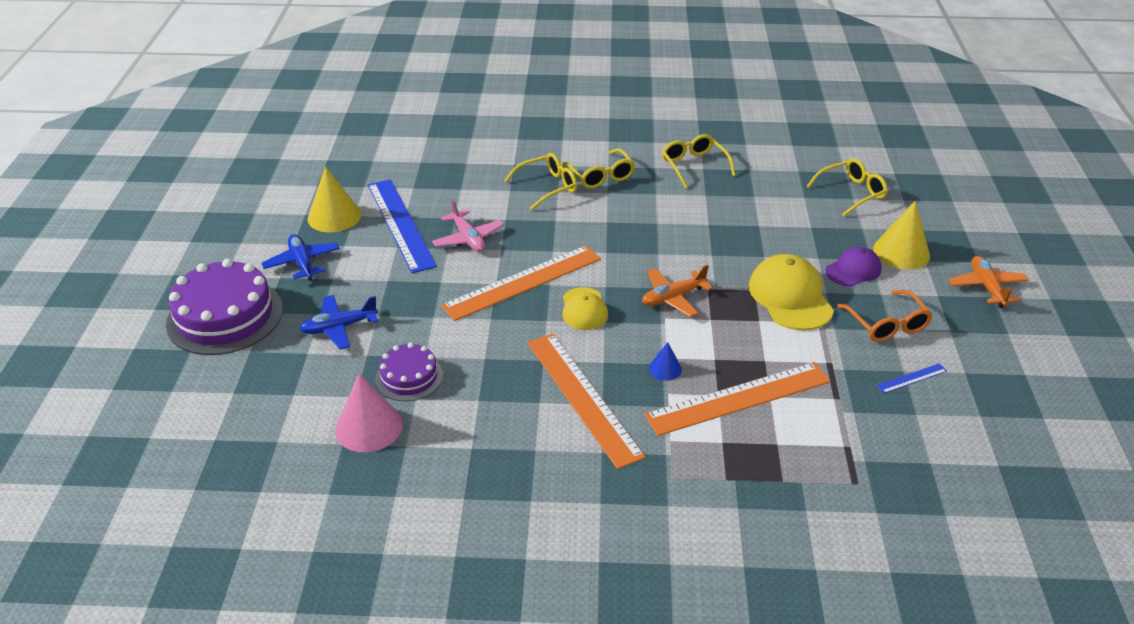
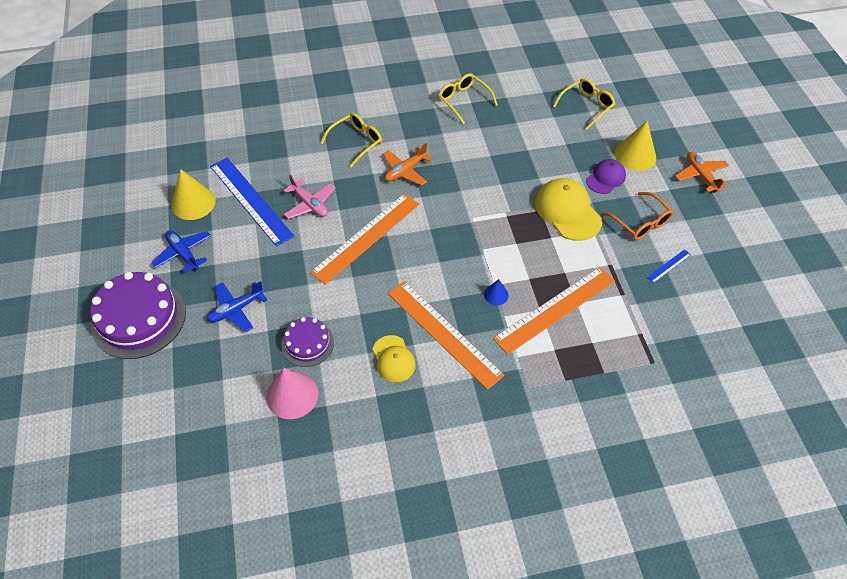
camera: 15 degrees left, 15 degrees up
(584, 309) = (420, 253): yellow cap -> yellow cap (393, 359)
(600, 176) = (394, 124): yellow glasses -> none
(673, 298) = (483, 229): orange plane -> orange plane (405, 171)

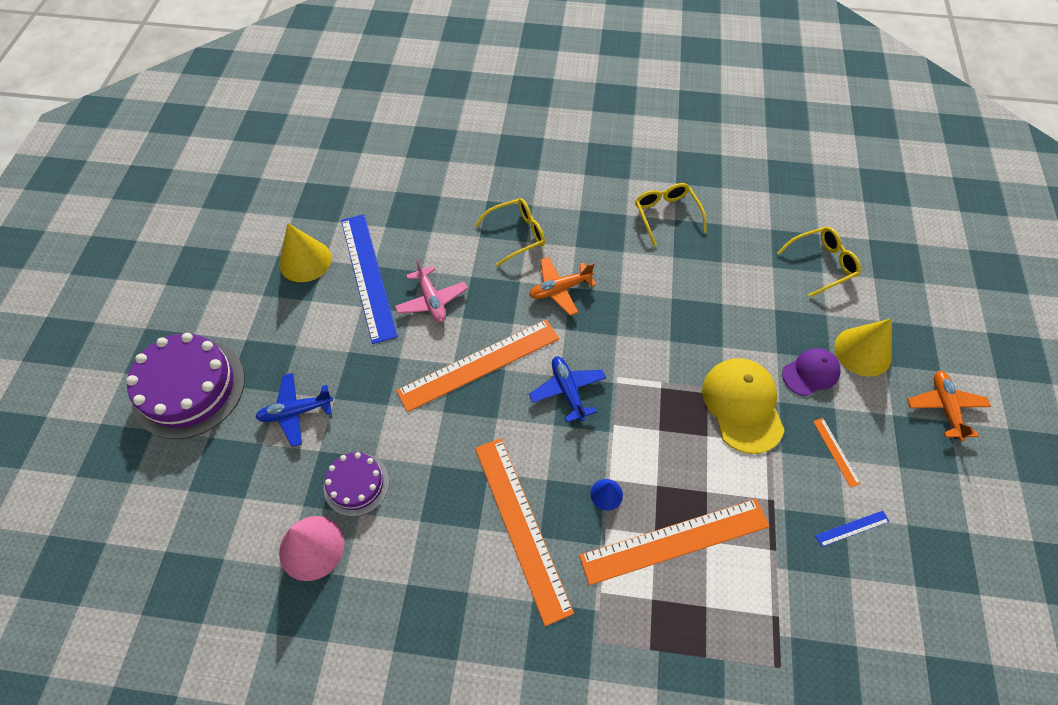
camera: 20 degrees right, 5 degrees up
(183, 254) = (269, 322): blue plane -> blue plane (567, 391)
(393, 359) = (447, 541): yellow cap -> none
(641, 222) = (836, 451): orange glasses -> orange ruler

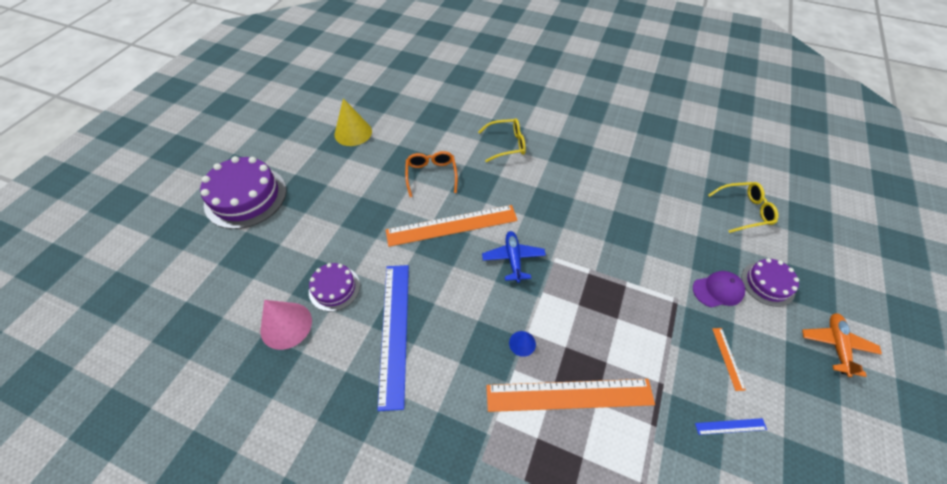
camera: 15 degrees right, 5 degrees down
(296, 412) = (310, 228): blue plane -> none
(368, 276) = (392, 150): blue ruler -> blue ruler (394, 331)
(431, 300) = (431, 175): pink plane -> orange glasses
(521, 526) = (447, 350): orange ruler -> none
(560, 289) = (528, 187): orange plane -> none
(666, 215) = (624, 152): yellow glasses -> none
(742, 405) = (653, 302): yellow cap -> none
(863, 351) = (767, 283): yellow cone -> purple cake

